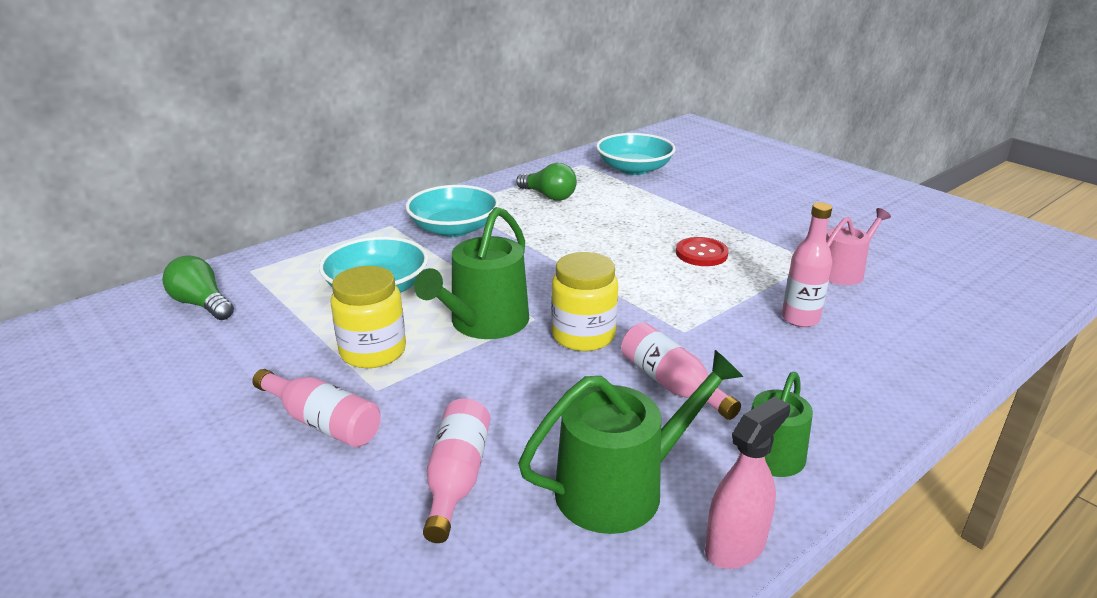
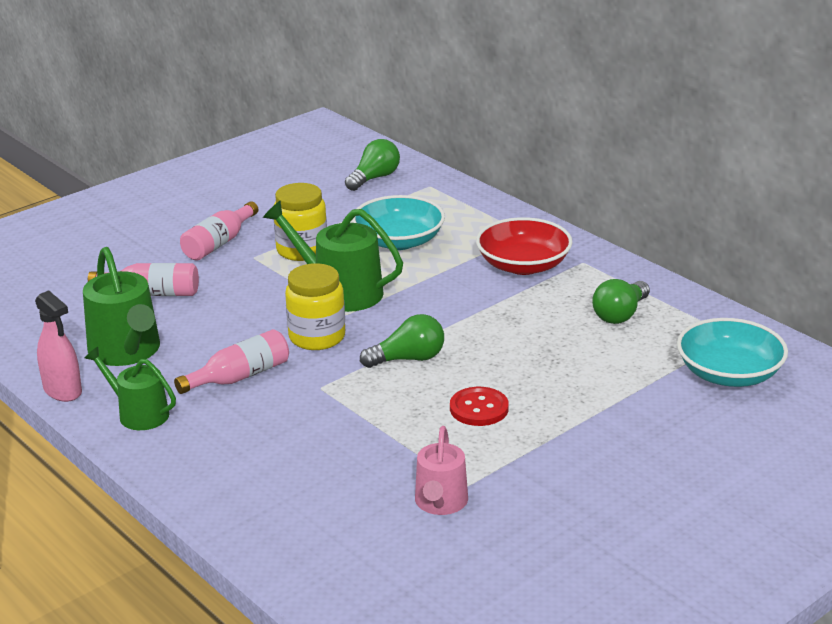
camera: 90 degrees right, 0 degrees up
(454, 228) = (523, 265): turquoise bowl -> red bowl
(624, 284) = (408, 359): none -> green light bulb
(800, 319) = (338, 456): pink bottle -> none
(844, 271) = (440, 503): pink watering can -> pink watering can turned 45 degrees clockwise

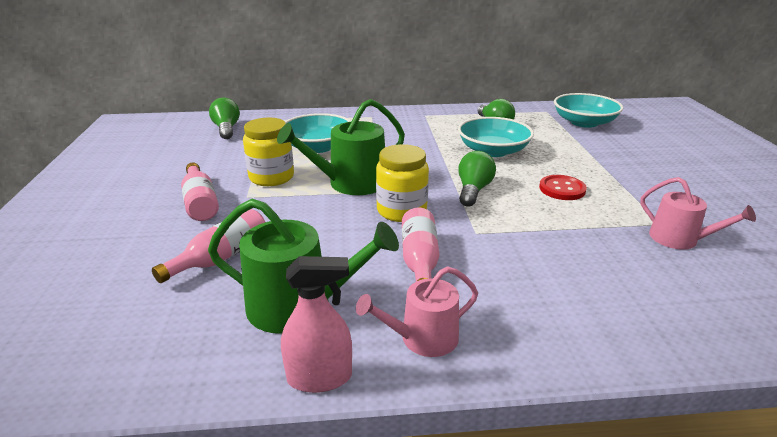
camera: 55 degrees left, 0 degrees up
(138, 414) = (422, 338): green watering can -> pink watering can
(523, 265) = (405, 127): red bowl -> none
(531, 339) = (493, 151): none -> turquoise bowl

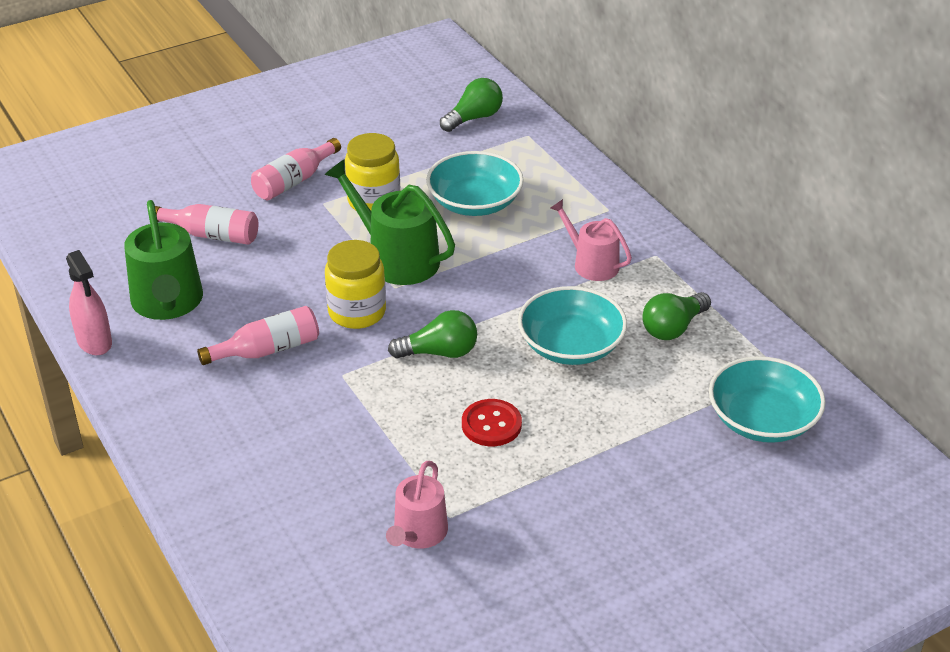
camera: 65 degrees right, 10 degrees up
(422, 338) = (158, 380): pink watering can -> pink watering can (591, 264)

